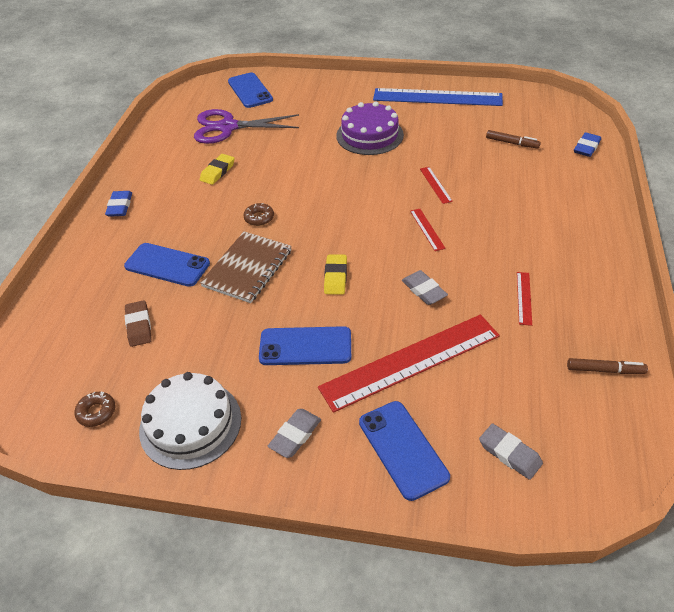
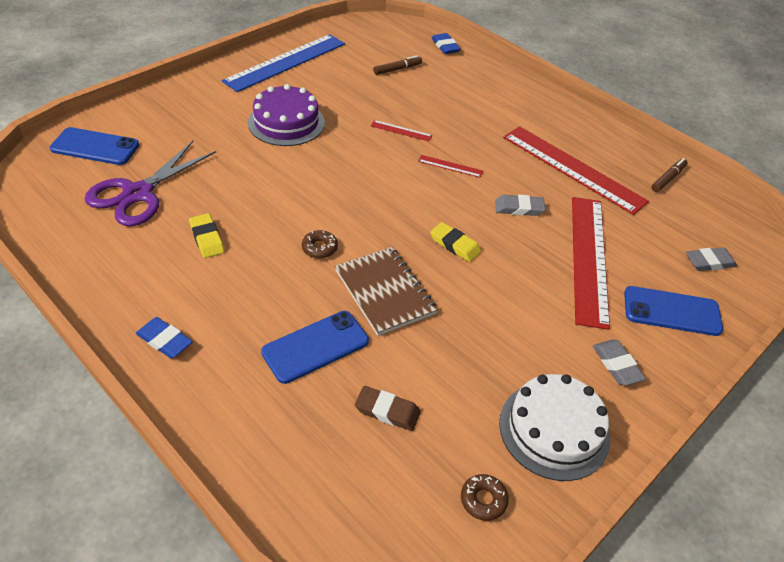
camera: 60 degrees left, 0 degrees up
(305, 346) = (522, 307): blue phone -> none
(524, 298) = (572, 169): red ruler -> red ruler, size x2.47

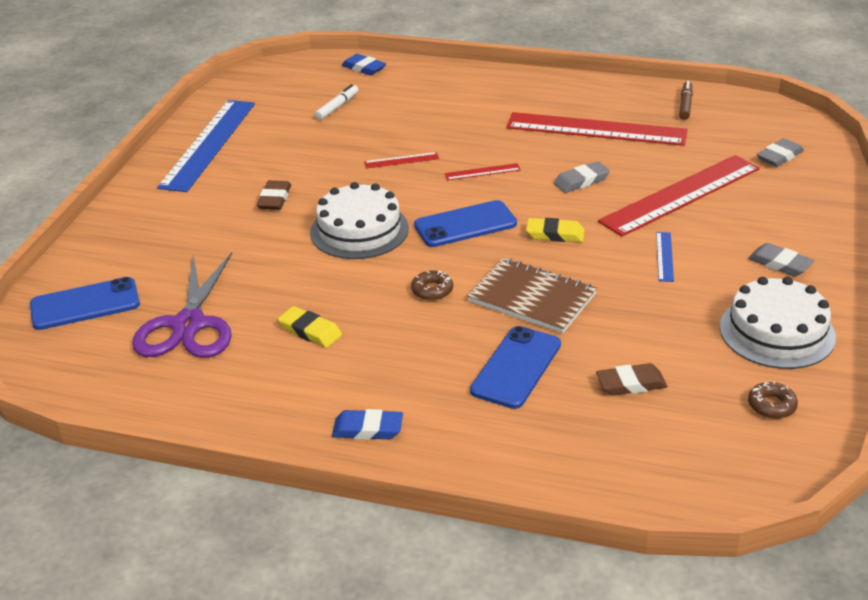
camera: 25 degrees left, 10 degrees down
(286, 122) = (274, 199): purple cake -> brown eraser
(317, 173) = (359, 230): none -> white cake
(397, 69) = (337, 107): brown marker -> white marker
(523, 308) = (664, 256): none -> blue ruler
(589, 258) = (681, 195): red ruler -> red ruler turned 75 degrees clockwise
(672, 311) = (785, 206): blue phone -> blue phone (465, 225)

